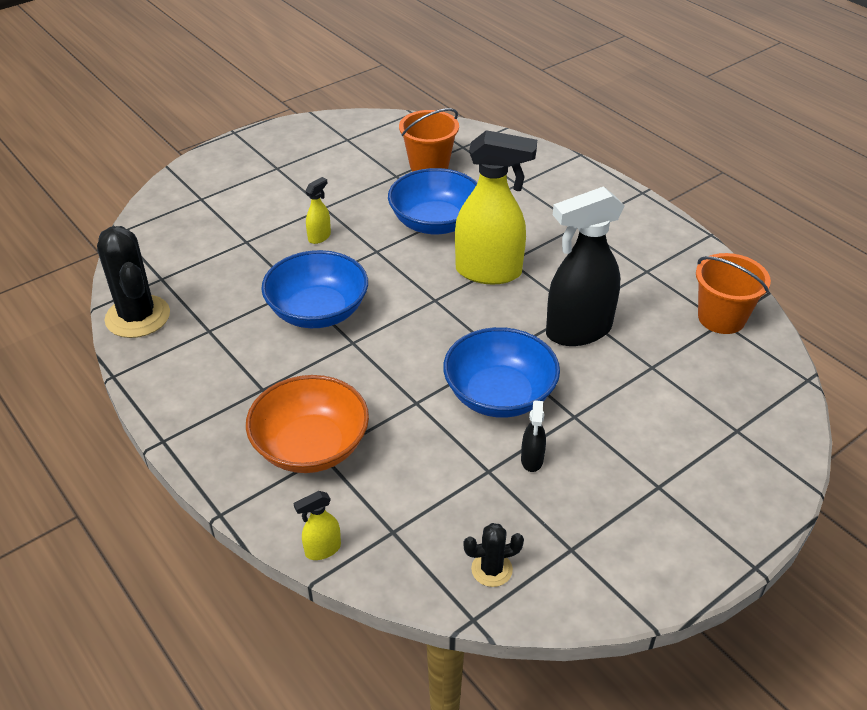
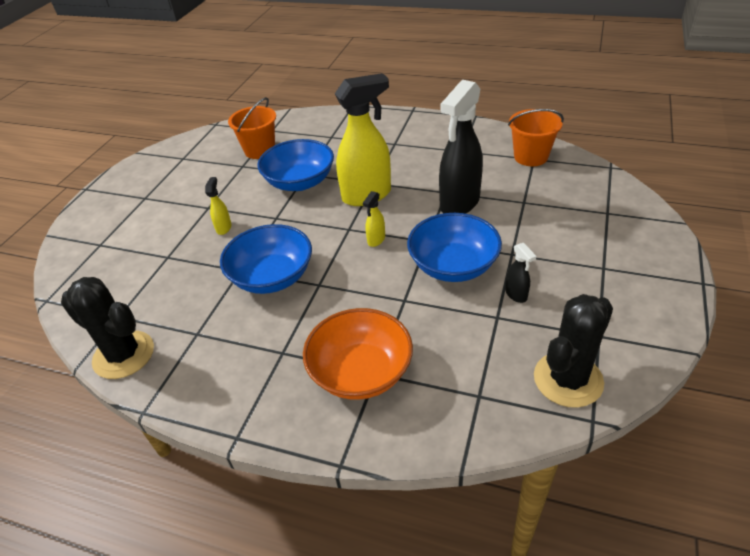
camera: 30 degrees left, 0 degrees up
(322, 550) = (444, 441): yellow spray bottle -> yellow spray bottle (376, 240)
(491, 569) = (568, 379): black cactus -> black cactus, size x1.98

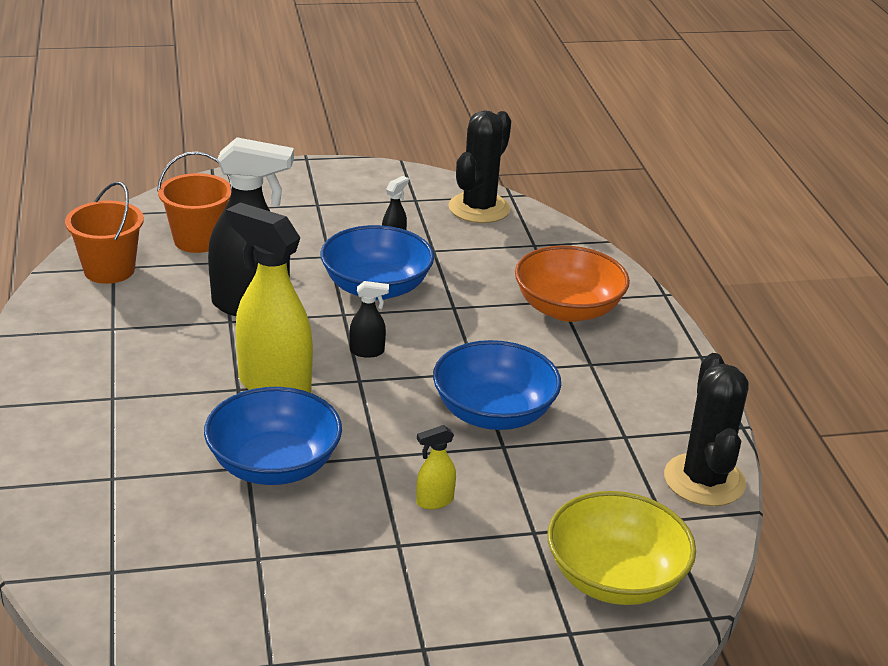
camera: 125 degrees left, 10 degrees down
(108, 275) = (615, 578): none -> yellow bowl
(260, 150) = (195, 556): orange bucket -> orange bucket (198, 240)
(376, 240) = (367, 351): yellow spray bottle -> black spray bottle
(568, 379) = (479, 208): black cactus -> black cactus turned 75 degrees counterclockwise

